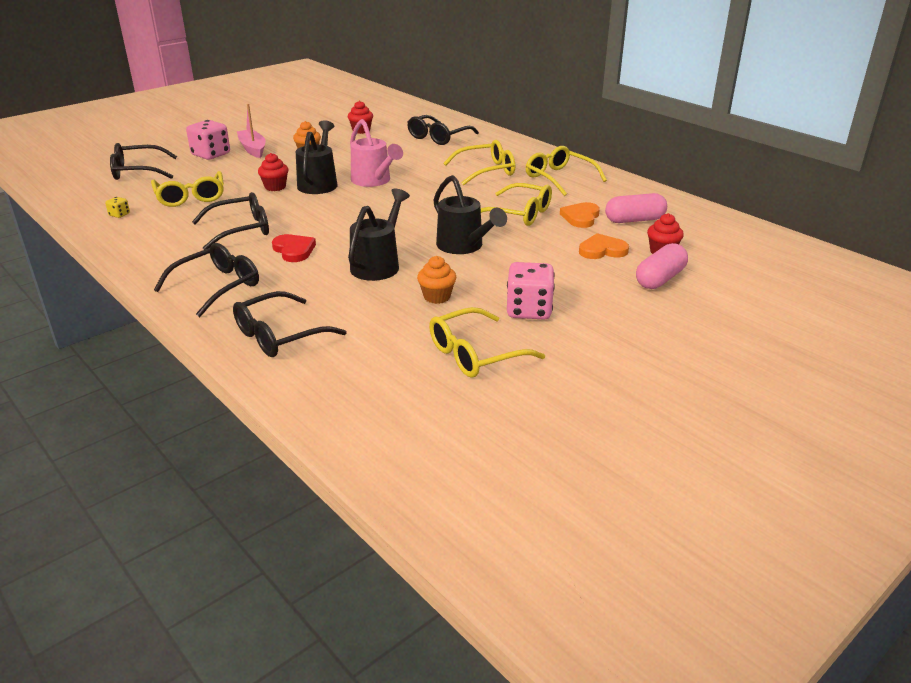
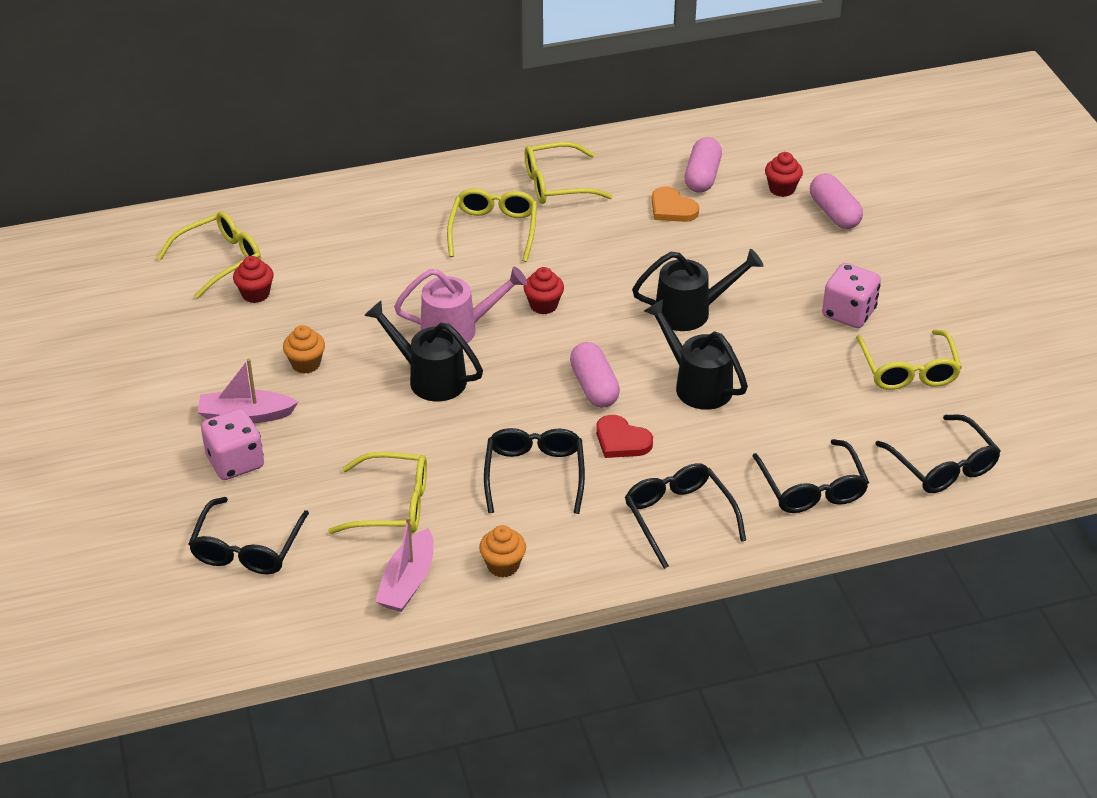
camera: 65 degrees left, 10 degrees up
(119, 214) = (408, 582): yellow dice -> pink boat
(275, 187) = (414, 420): red cupcake -> red cupcake (543, 305)
(294, 250) = (621, 440): red heart -> red heart turned 135 degrees counterclockwise
(347, 230) = (594, 387): none -> pink capsule
(437, 297) = (791, 363): orange cupcake -> orange cupcake (503, 565)
(438, 137) = (343, 232): black glasses -> black glasses (942, 465)
(519, 214) = (634, 247): yellow glasses -> yellow glasses (219, 260)
(602, 250) = (756, 224): orange heart -> none

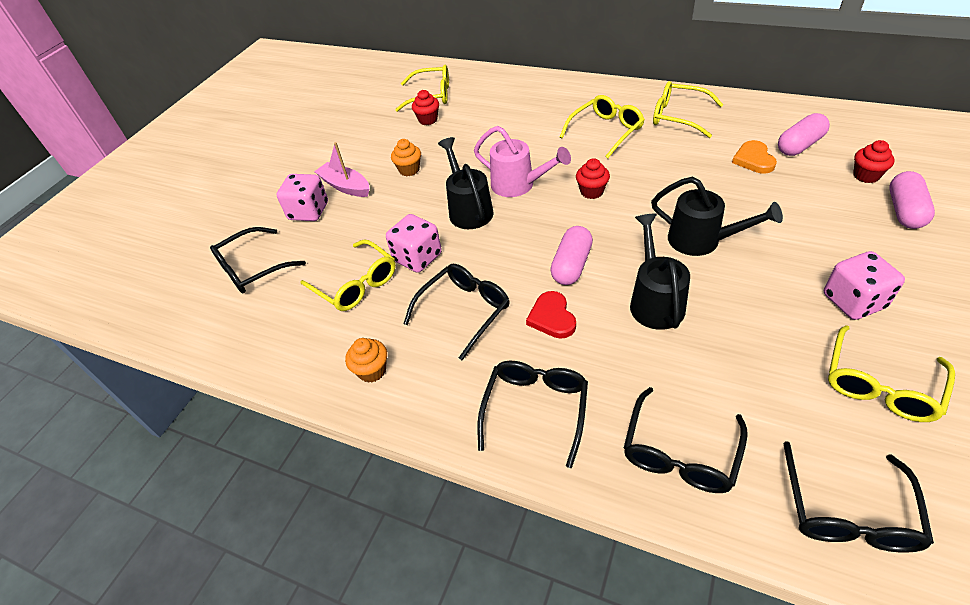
camera: 45 degrees right, 5 degrees up
(408, 582) = (304, 345): pink boat -> none
(430, 450) = (417, 258): none -> pink dice

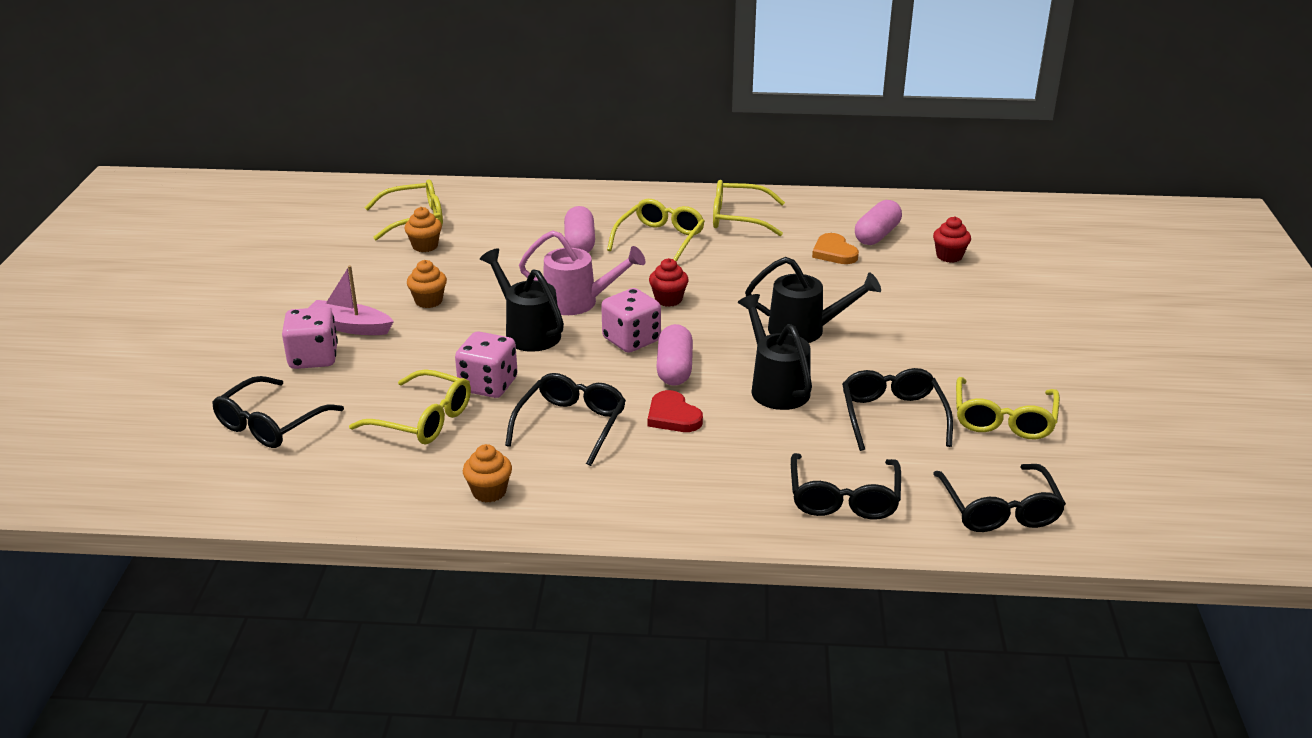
camera: 25 degrees left, 15 degrees down
(428, 120) = (425, 246): red cupcake -> orange cupcake
(535, 410) = (689, 492): black glasses -> black glasses (892, 416)
(853, 301) = (964, 361): pink dice -> pink dice (631, 340)
(904, 211) = (992, 282): pink capsule -> pink capsule (580, 243)

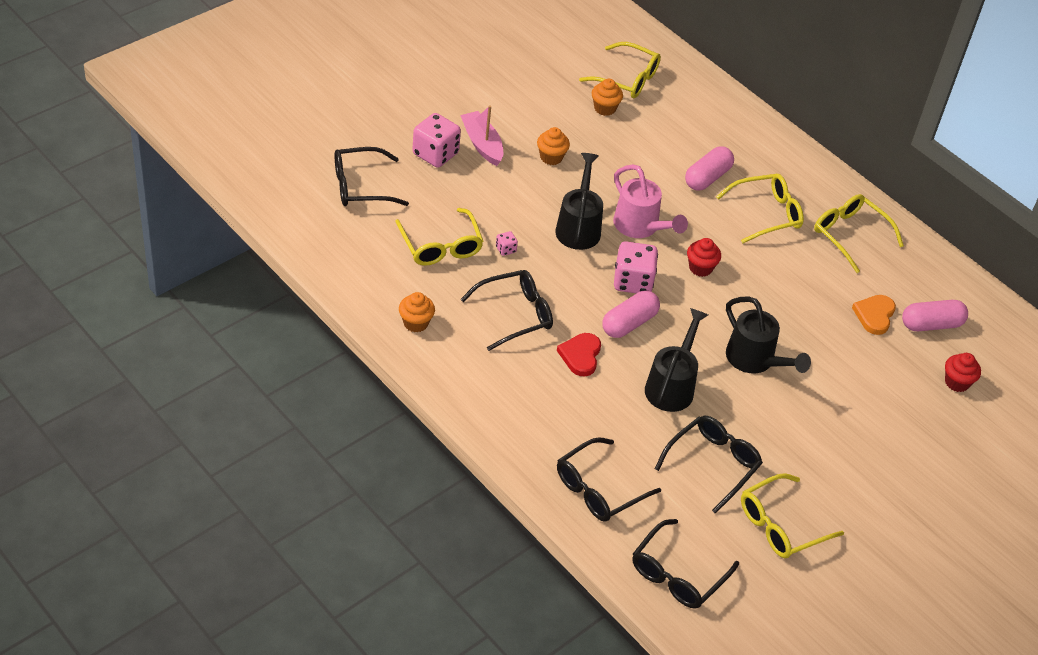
camera: 40 degrees right, 15 degrees up
(488, 385) = (505, 249): pink dice -> pink dice, size x0.45

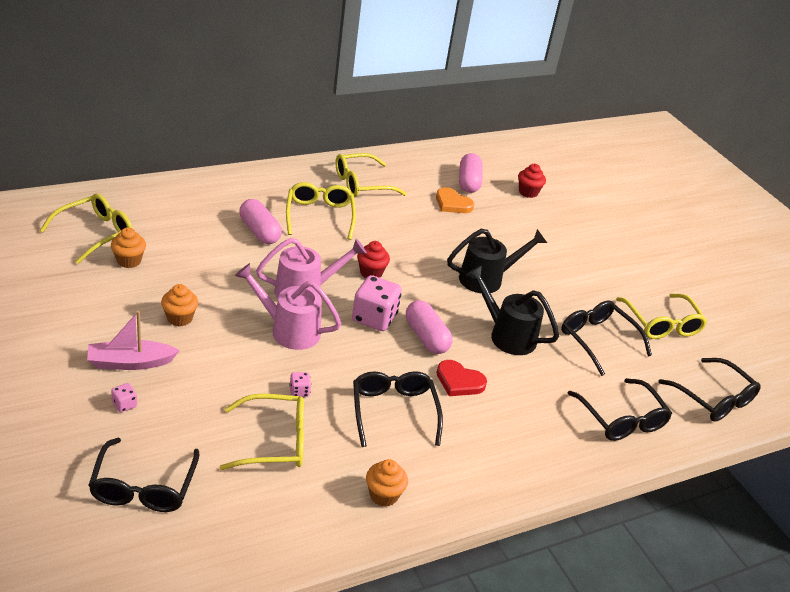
camera: 75 degrees left, 10 degrees down
(435, 154) = (124, 405): pink dice -> pink dice, size x0.45
(579, 227) = (288, 330): black watering can -> pink watering can

